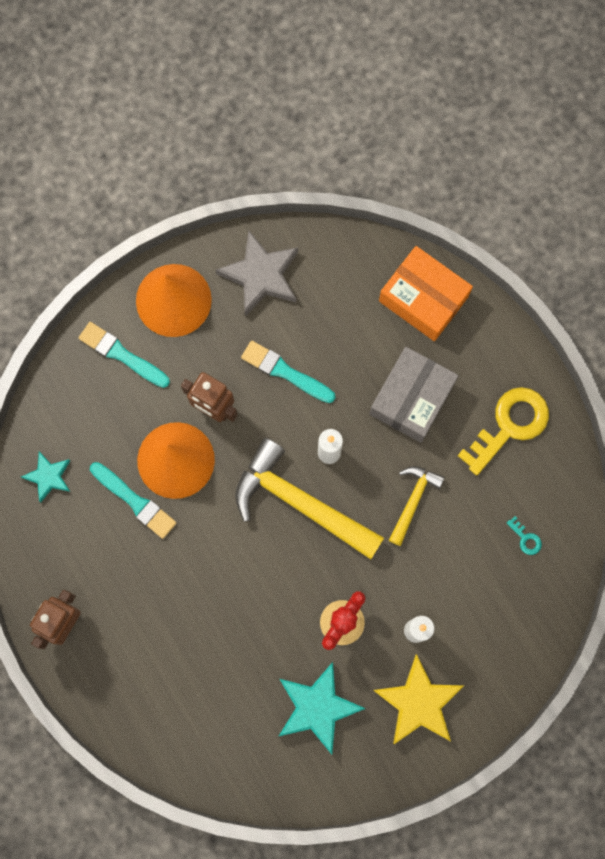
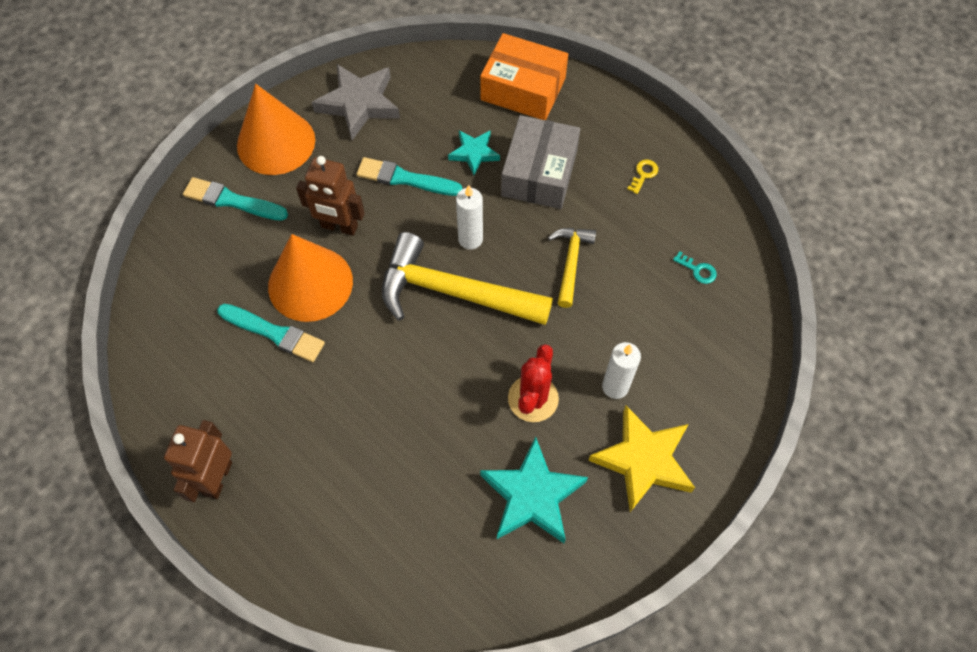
camera: 15 degrees left, 15 degrees down
(49, 477) = (173, 332): turquoise star -> turquoise star (474, 153)
(509, 425) = (643, 174): yellow key -> yellow key, size x0.40

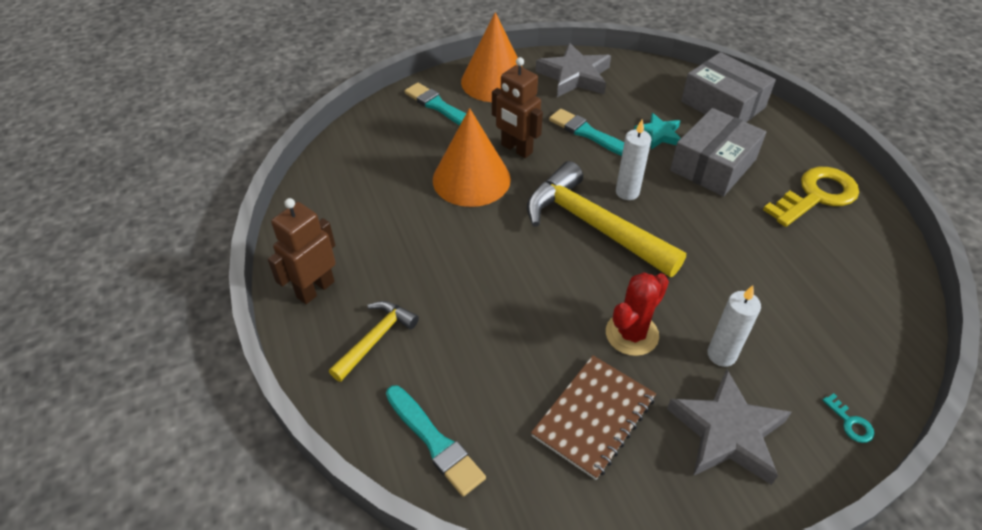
camera: 25 degrees right, 15 degrees down
(274, 333) = (422, 203): turquoise brush -> turquoise brush (434, 442)
(523, 89) = (722, 104): orange box -> grey box
(532, 495) = (594, 417): turquoise star -> brown notebook
(571, 263) = (716, 239): yellow hammer -> yellow hammer (376, 339)
(643, 174) = (816, 195): yellow key -> yellow key, size x2.49
(643, 460) = (727, 432): yellow star -> grey star
(698, 270) = (848, 287): turquoise key -> turquoise key (850, 423)

